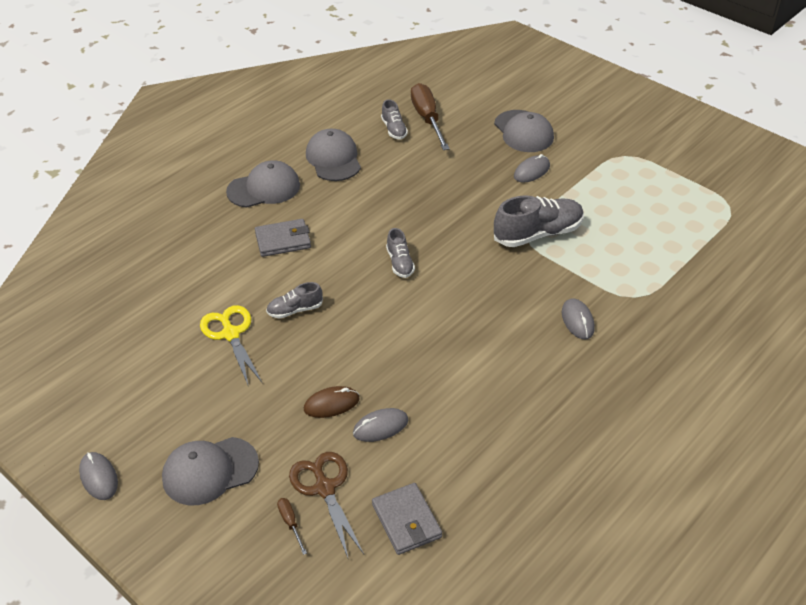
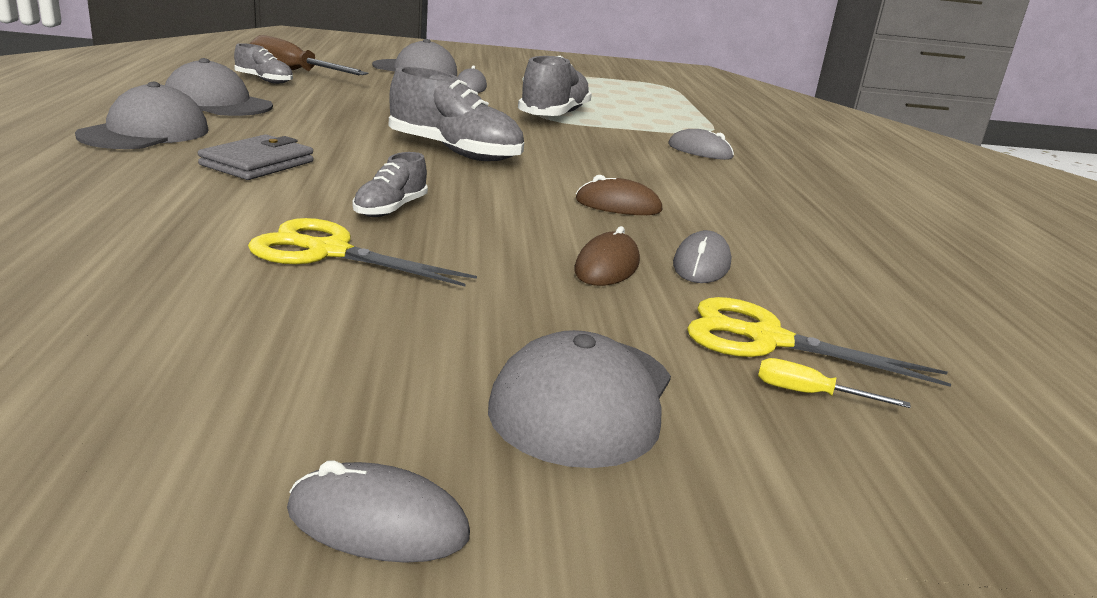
camera: 50 degrees left, 20 degrees down
(290, 523) = (809, 394): brown screwdriver -> yellow screwdriver
(325, 488) = (767, 339): brown scissors -> yellow scissors
(400, 263) = (454, 152): grey shoe -> grey shoe, size x1.84
(406, 521) = (902, 324): grey wallet -> none
(417, 357) = (618, 205): none -> brown mouse

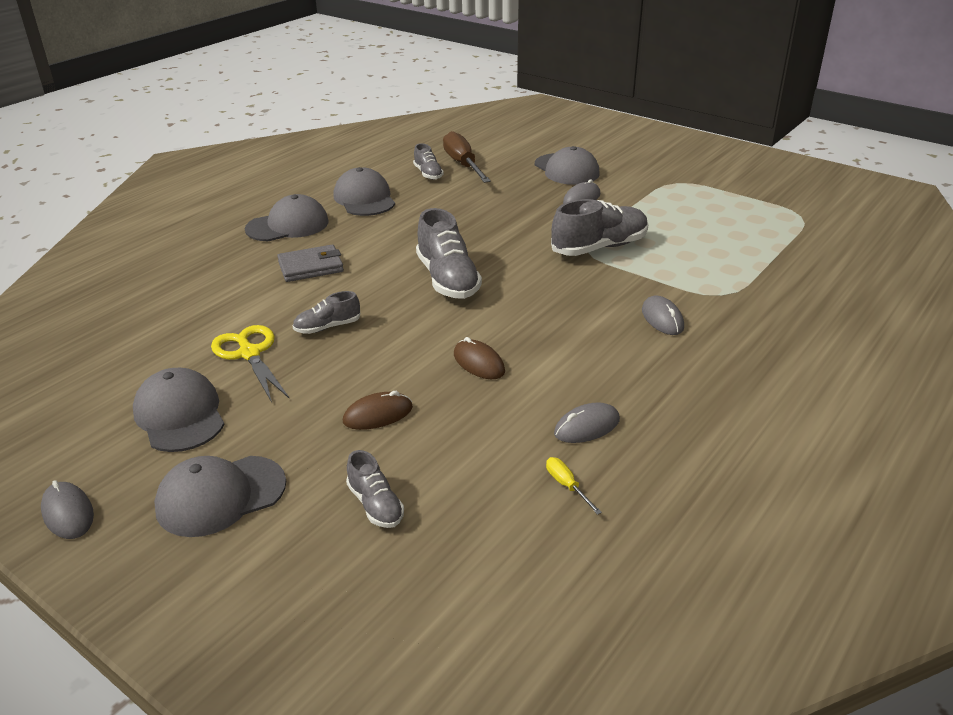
camera: 45 degrees right, 10 degrees up
(344, 337) = (180, 415): none -> grey cap
(701, 264) = (442, 434): grey mouse -> grey mouse (587, 427)
(767, 339) = (375, 505): yellow scissors -> grey shoe
(809, 394) = (331, 548): yellow screwdriver -> yellow screwdriver (567, 486)

